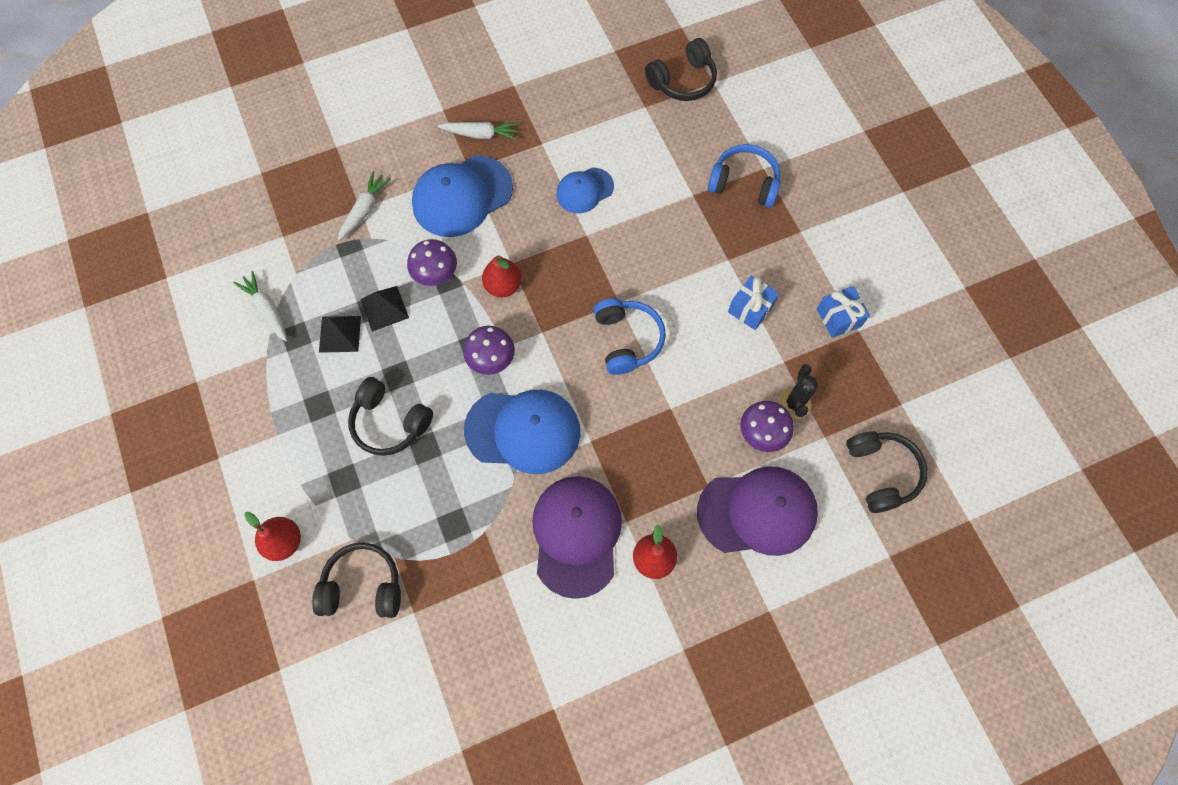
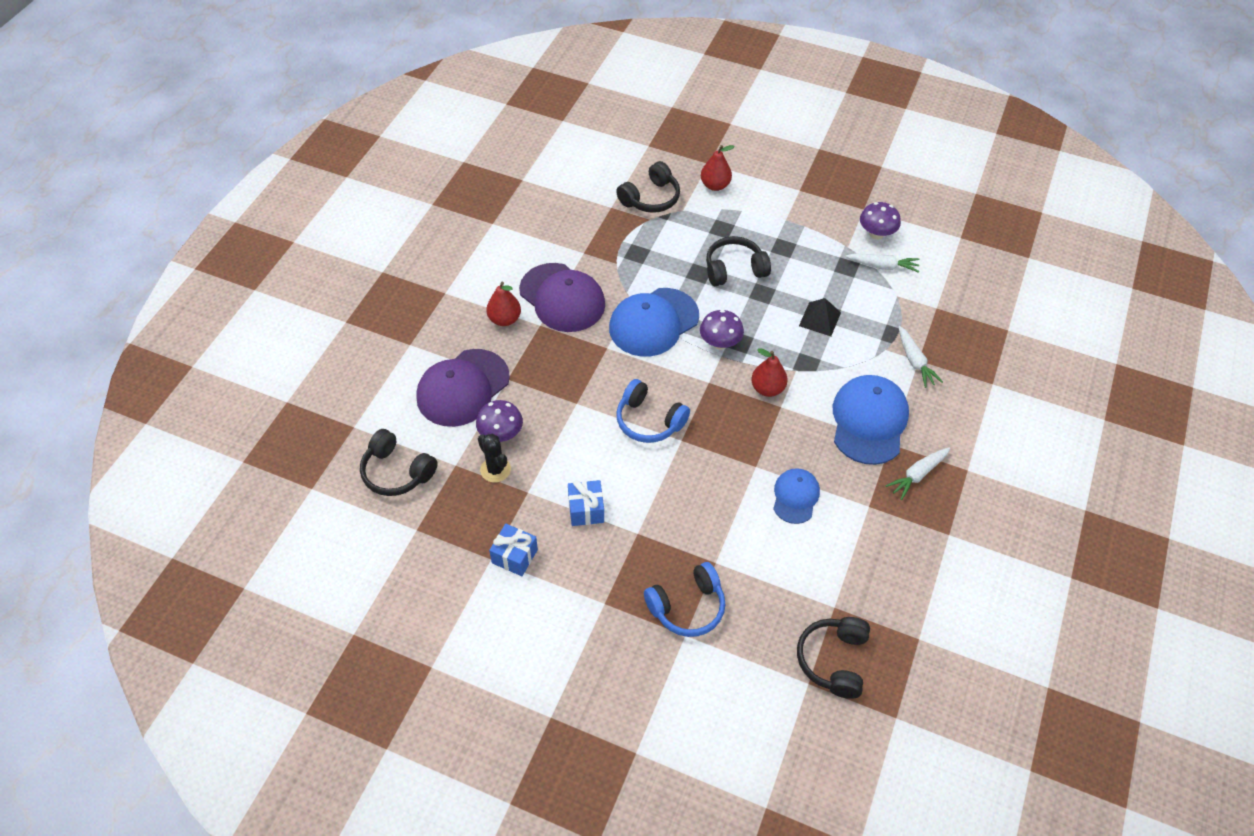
camera: 135 degrees right, 15 degrees down
(340, 333) = (825, 287): black pyramid -> none
(436, 274) = (817, 361): purple mushroom -> purple mushroom (876, 234)

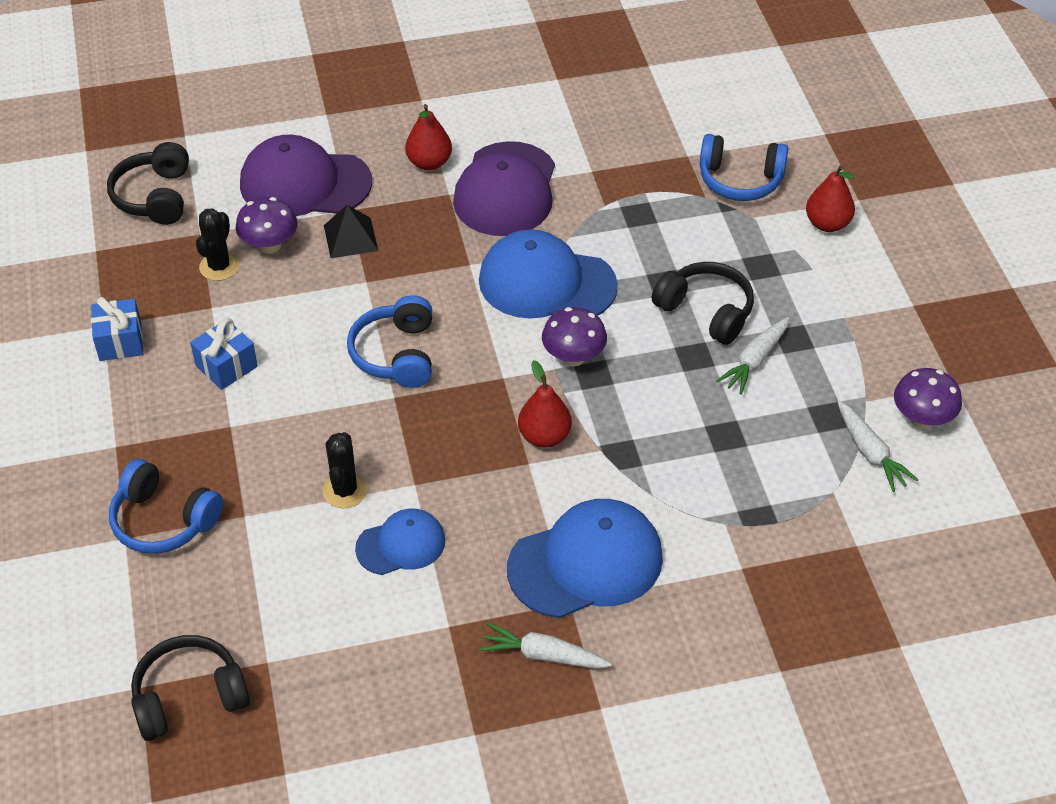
camera: 55 degrees right, 5 degrees down
(650, 198) = (740, 180): black headphones -> blue headphones
(735, 502) = (345, 491): none -> black cactus
(819, 319) = (709, 432): black pyramid -> black pyramid (350, 238)
(914, 361) = (735, 564): white carrot -> white carrot (755, 361)

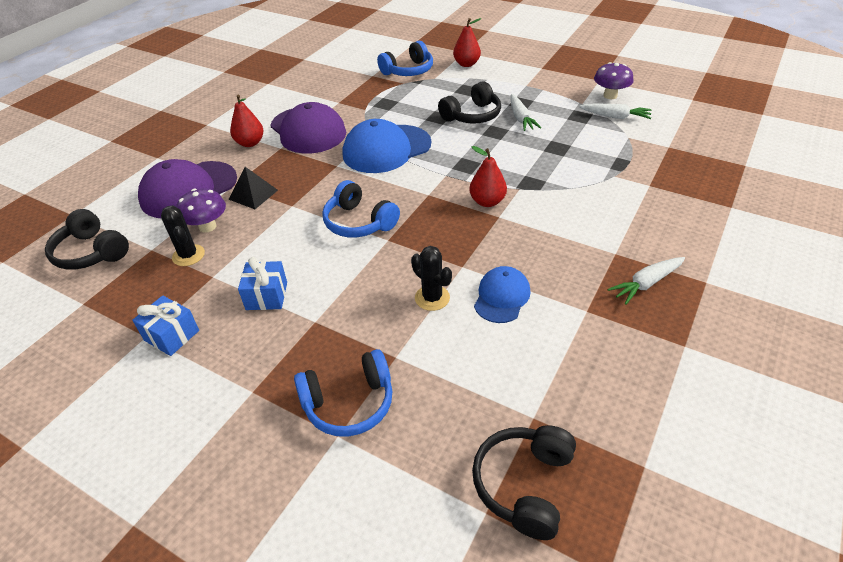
camera: 45 degrees left, 5 degrees down
(573, 357) = (446, 165): purple mushroom -> none
(586, 563) = (593, 233): blue cap -> none
(706, 311) = (472, 115): black headphones -> black headphones turned 150 degrees clockwise

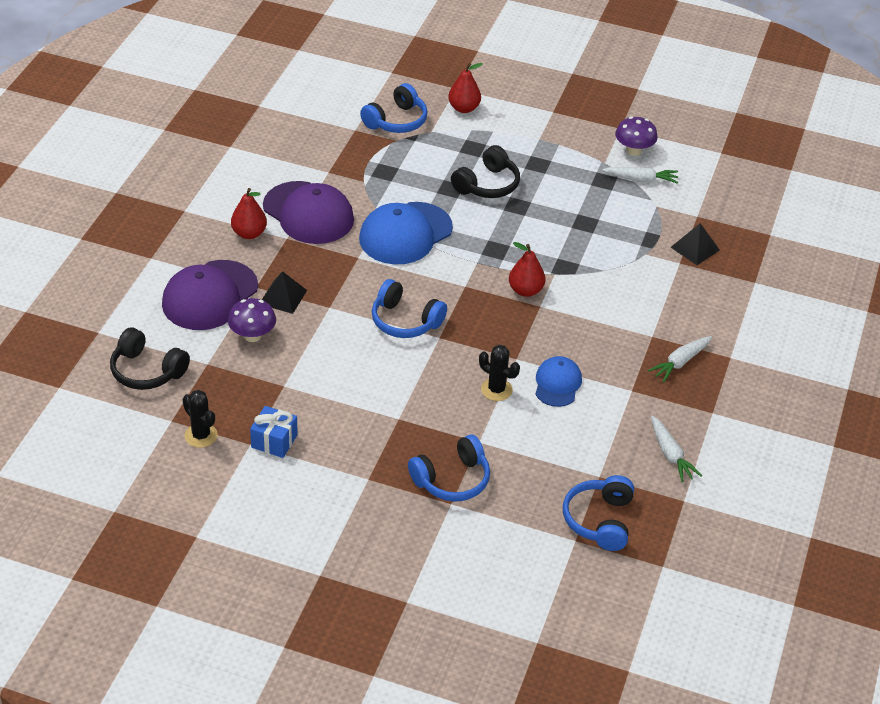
camera: 15 degrees left, 0 degrees up
(188, 255) = (249, 367): black cactus -> black cactus (201, 435)
(266, 296) = (345, 399): blue gift -> none
(521, 118) = (541, 186): white carrot -> white carrot (670, 454)
(524, 484) = (599, 520): black headphones -> blue headphones
(666, 173) = (695, 248): none -> black pyramid

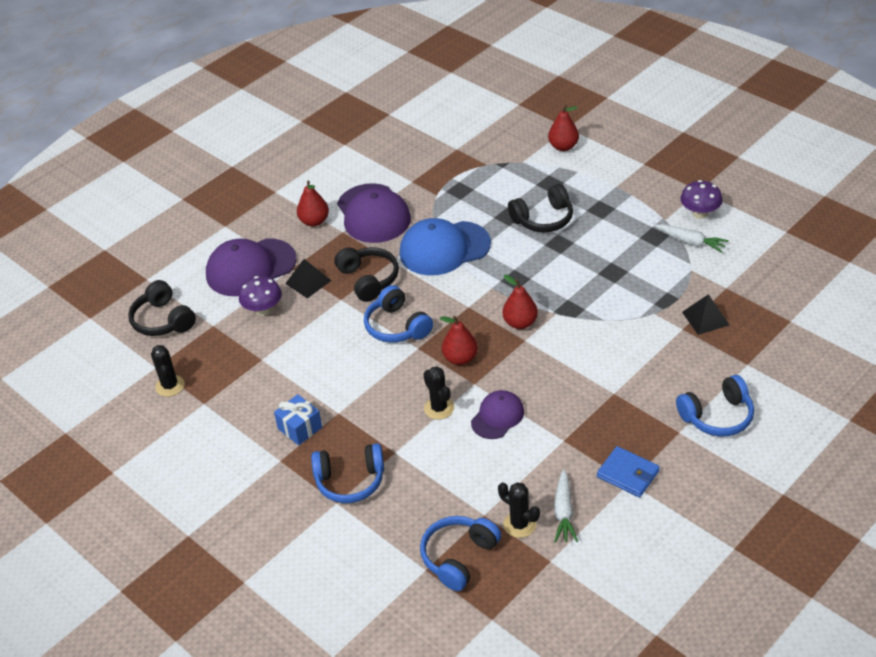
camera: 30 degrees right, 0 degrees up
(274, 441) = (224, 406): blue gift -> blue gift (300, 428)
(346, 281) = (368, 279): none -> black headphones
(396, 121) = (497, 147): blue headphones -> blue headphones (717, 416)
(488, 337) = (460, 358): none -> red pear
(557, 384) = (497, 416): blue cap -> purple cap
(637, 476) = (519, 524): none -> black cactus
(680, 362) = (626, 425): white carrot -> none
(707, 406) = (628, 474): none -> blue wallet

